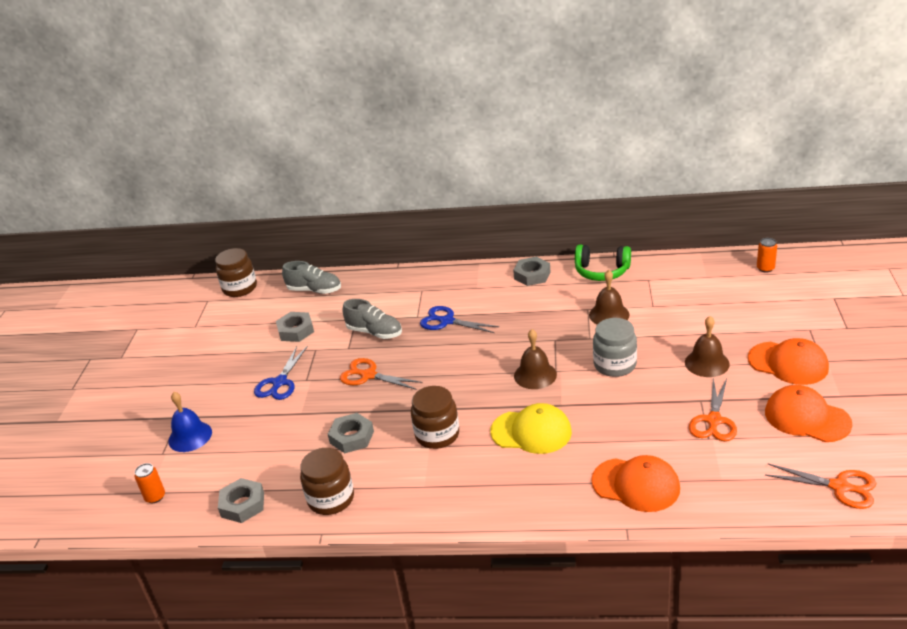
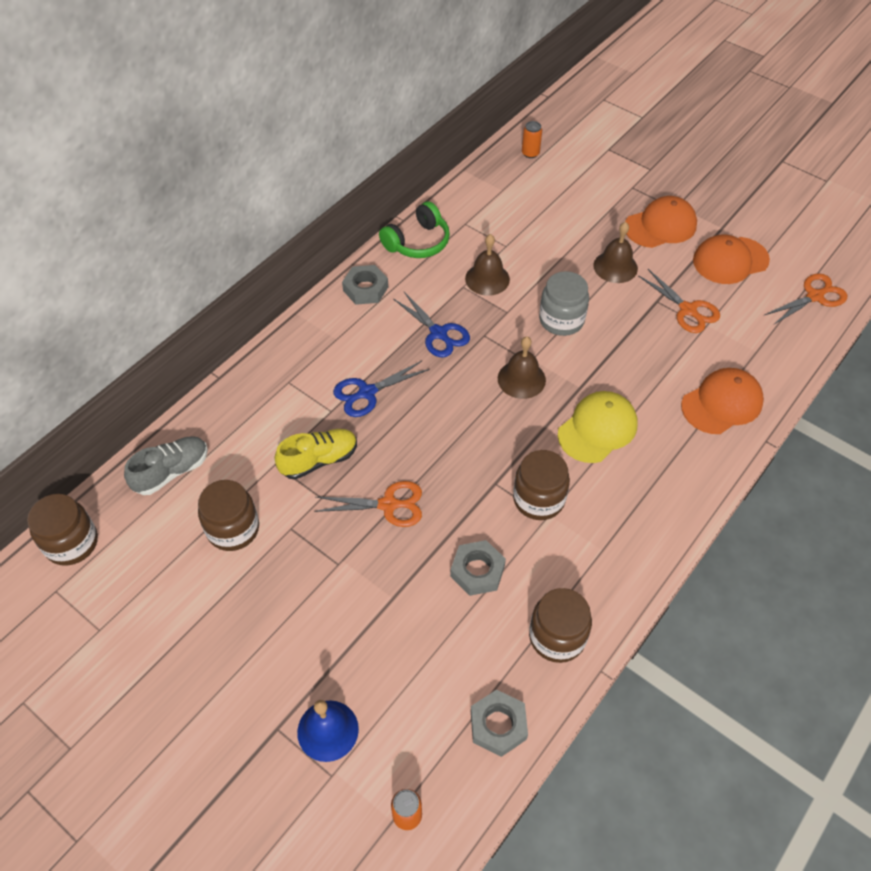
camera: 60 degrees left, 20 degrees up
(279, 383) = (317, 592): blue scissors -> blue scissors (439, 333)
(296, 331) = (233, 529): grey nut -> brown jar
(368, 375) = (389, 505): orange scissors -> orange scissors turned 150 degrees counterclockwise
(374, 332) = (319, 460): grey shoe -> yellow shoe

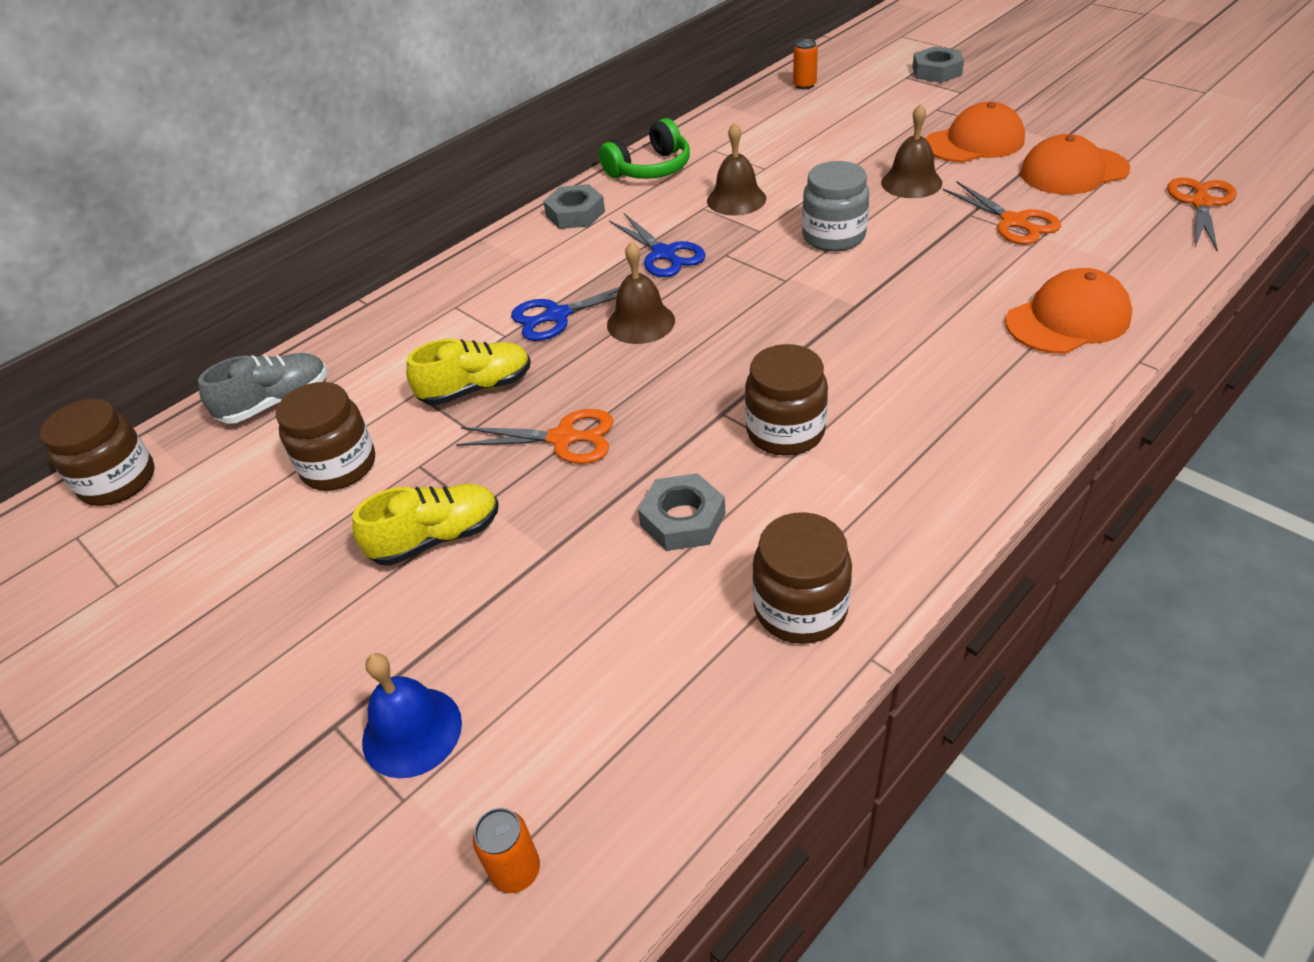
camera: 10 degrees right, 10 degrees down
(315, 588) = (436, 538): none -> yellow shoe
(498, 725) = (690, 734): grey nut -> grey nut (936, 71)
(521, 379) = (772, 298): brown bell -> brown bell (640, 322)
(597, 429) = (879, 350): yellow cap -> none
(815, 296) = (1201, 203): orange scissors -> orange scissors turned 45 degrees counterclockwise

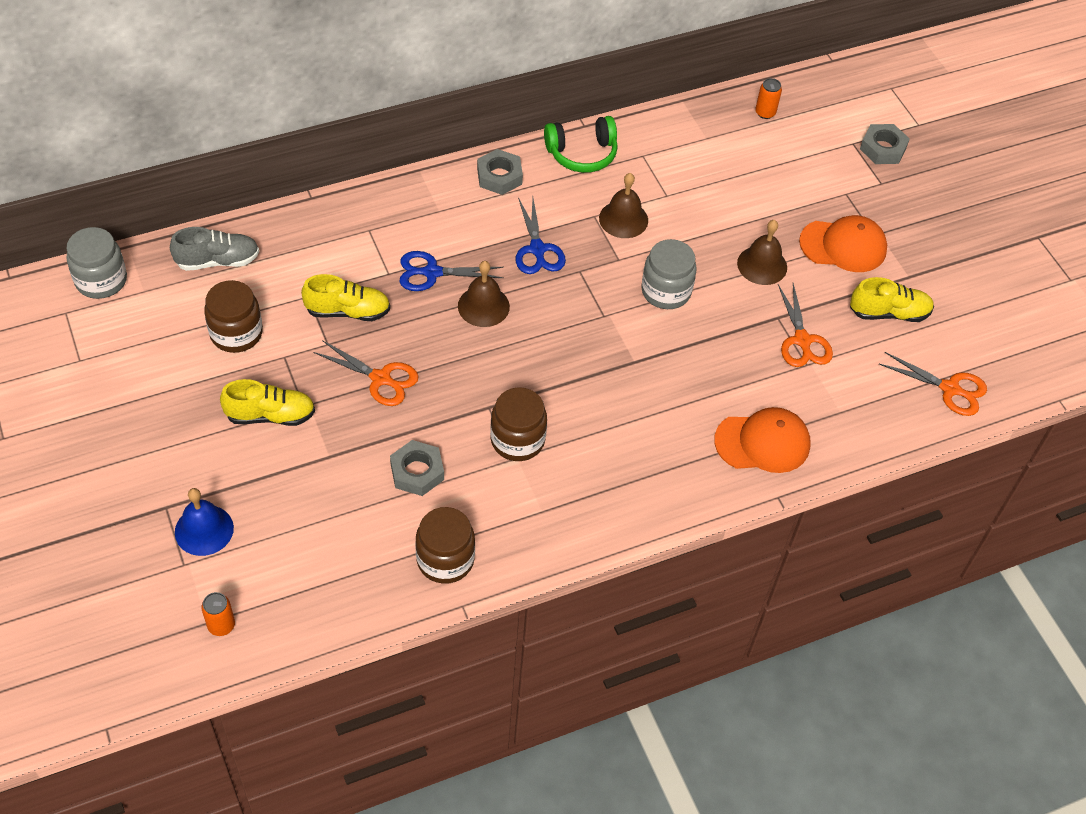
camera: 15 degrees right, 10 degrees up
(118, 481) = (101, 280): brown jar -> grey jar
(1073, 171) = (889, 313): orange cap -> yellow shoe
(1201, 203) = (950, 389): orange scissors -> orange scissors turned 75 degrees clockwise

